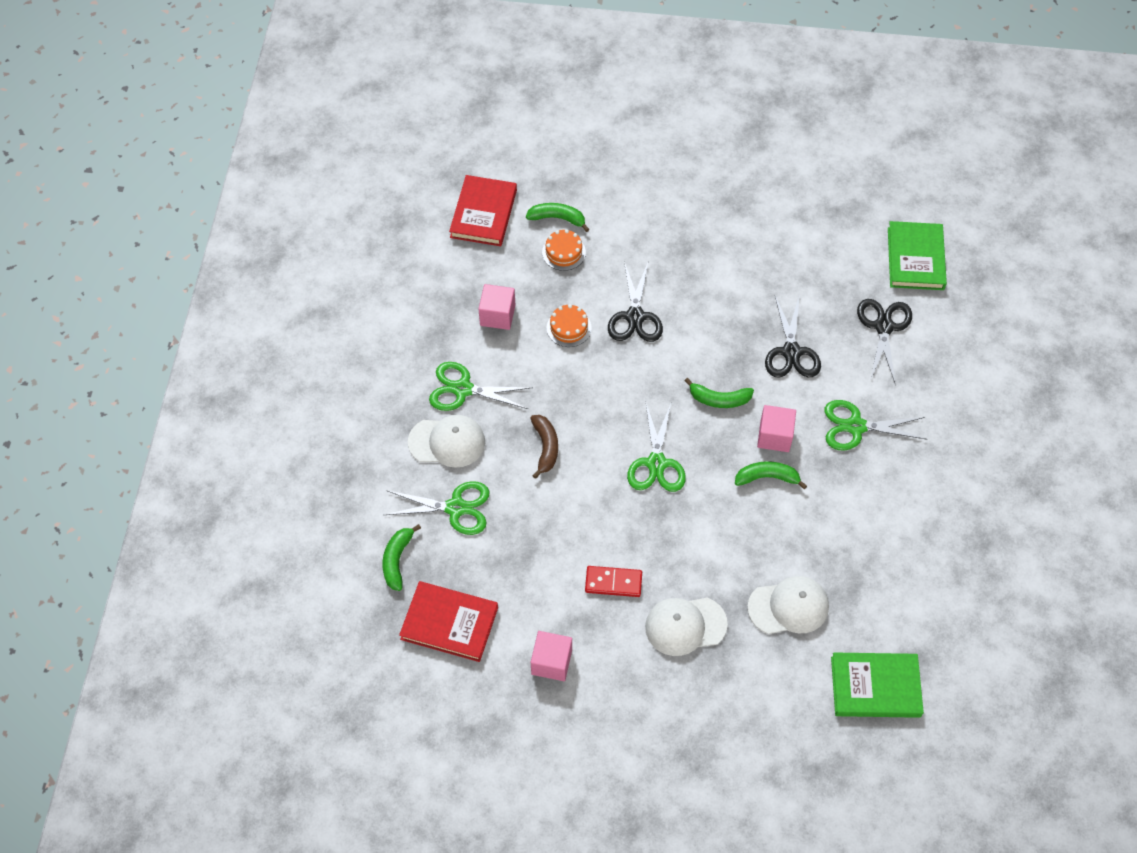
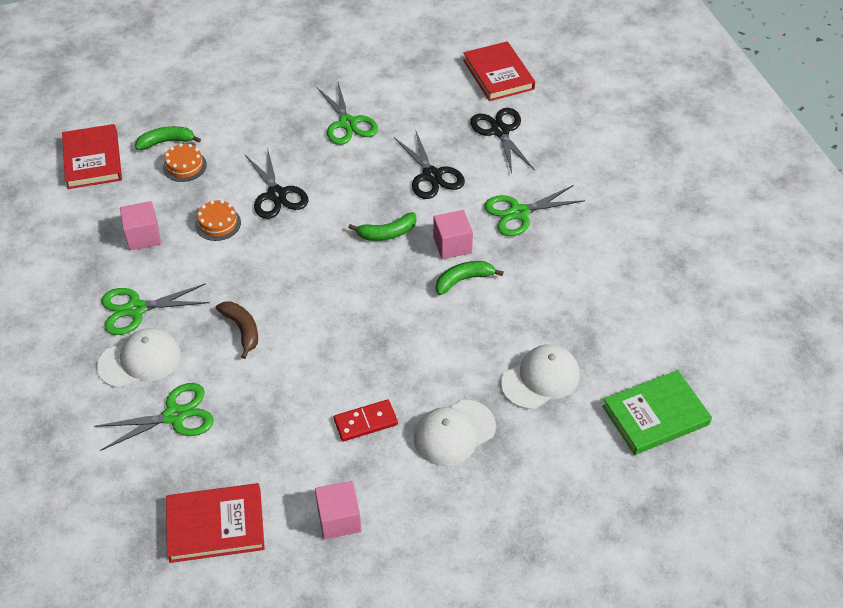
camera: 25 degrees left, 10 degrees down
(397, 560) = (133, 487): green banana -> none
(656, 463) = (356, 305): green scissors -> green scissors (347, 123)
(915, 258) = (498, 74): green book -> red book

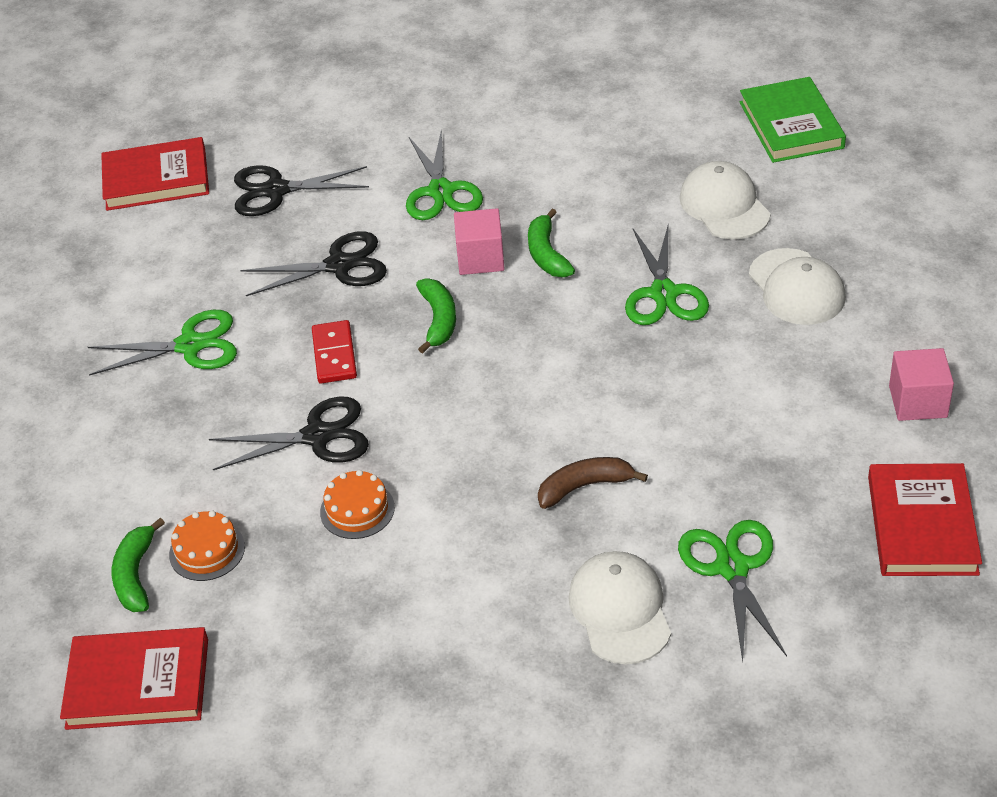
camera: 75 degrees left, 5 degrees down
(136, 309) = (514, 616): green scissors -> green scissors (663, 294)
(143, 236) = (354, 607): pink cube -> none
(365, 422) = (770, 366): red domino -> red domino (334, 355)

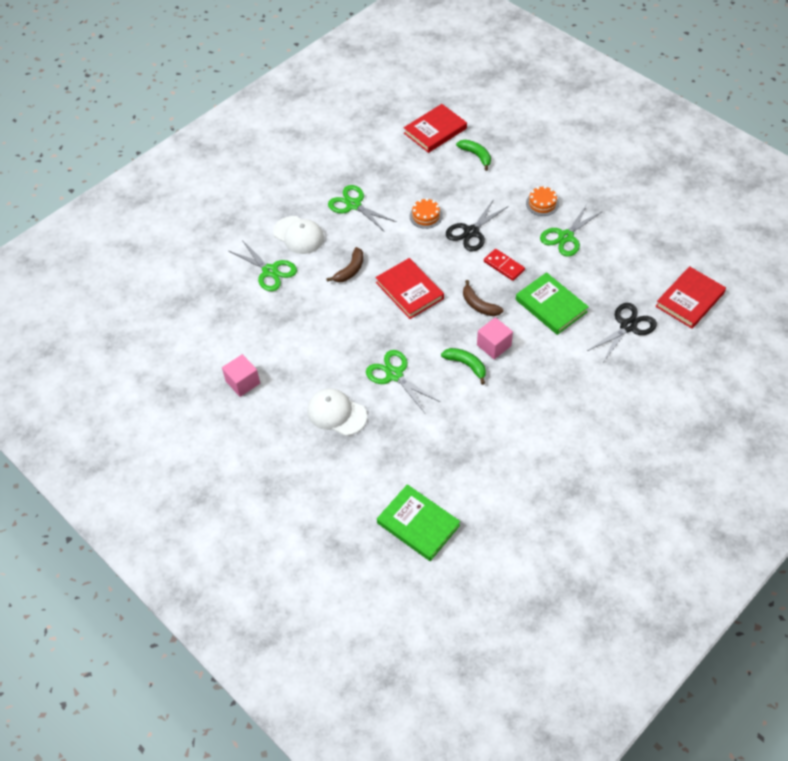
camera: 140 degrees right, 10 degrees up
(207, 550) = (462, 175): orange cake -> orange cake (542, 203)
(339, 265) = (551, 306): black scissors -> green book
(438, 320) = (479, 305): green banana -> brown banana
(440, 191) = (552, 371): green scissors -> green scissors (353, 205)
(724, 206) = (408, 444): white cap -> none
(922, 525) = (209, 327): red book -> red book (409, 291)

